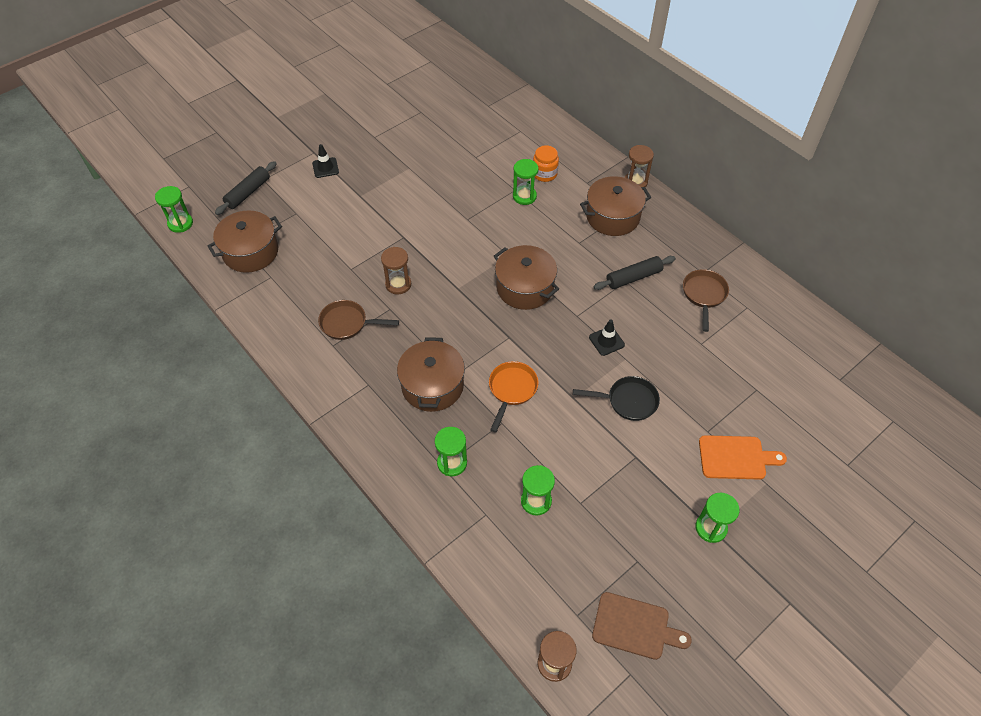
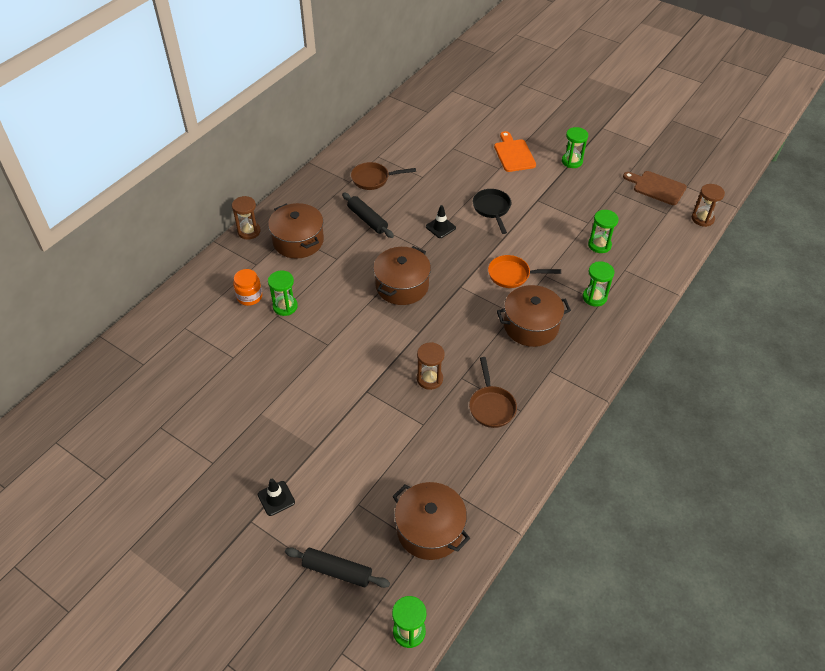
camera: 105 degrees left, 5 degrees down
(635, 626) = (657, 187): brown cutting board -> brown cutting board turned 60 degrees counterclockwise

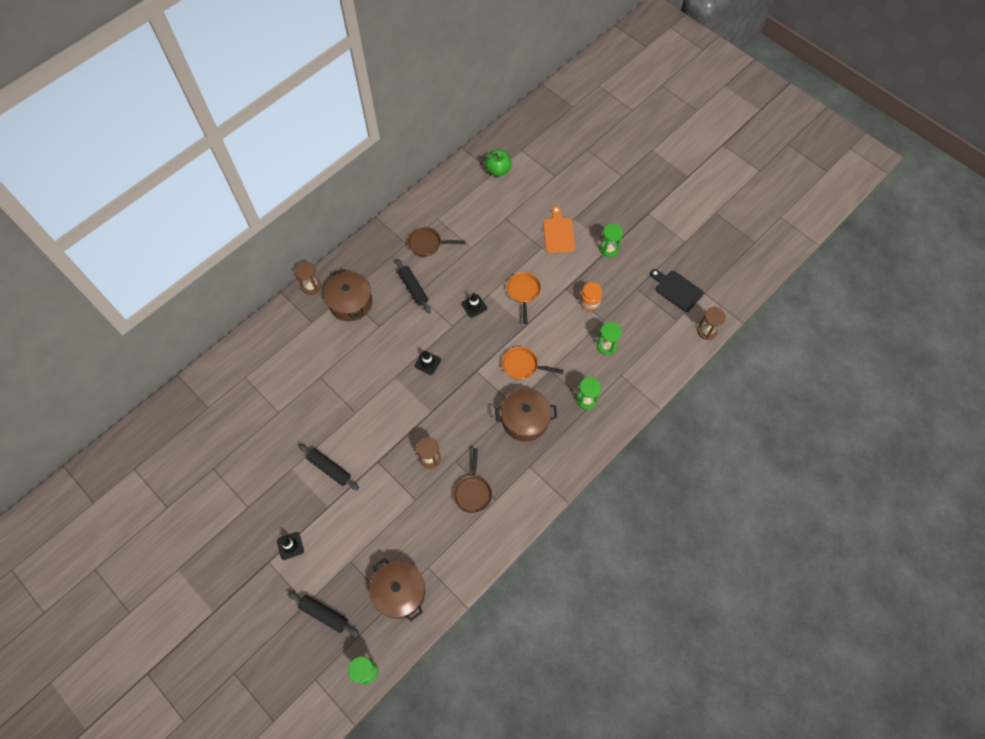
camera: 10 degrees right, 15 degrees up
(249, 297) = (301, 354): orange jar -> orange jar (589, 301)
(285, 306) = (328, 369): green hourglass -> none
(309, 407) = (329, 469): none -> black rolling pin
(402, 286) = (427, 363): brown pot -> black traffic cone
(432, 109) = (498, 170): none -> green apple
(492, 209) = (523, 293): black pan -> orange pan
(657, 187) = (677, 290): brown cutting board -> black cutting board

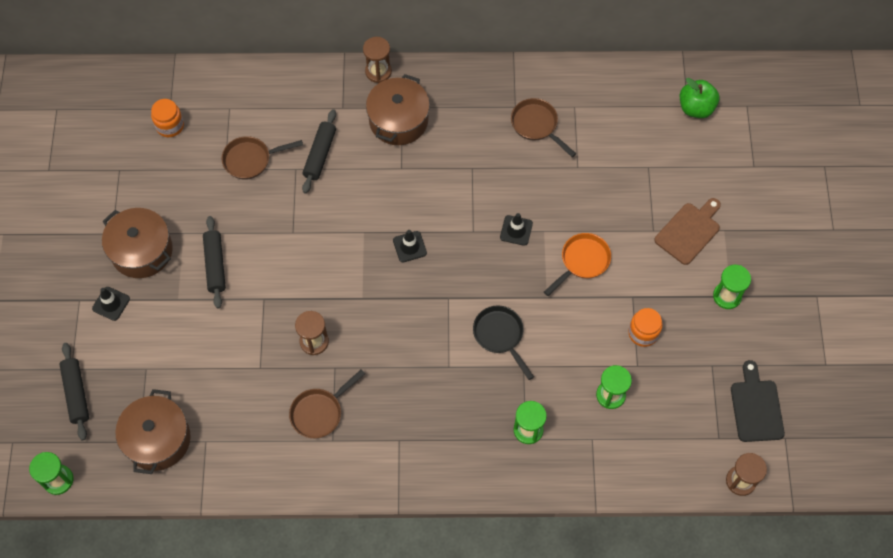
camera: 45 degrees right, 0 degrees up
(218, 417) = (170, 126): none -> orange jar
(288, 394) = (251, 160): none -> brown pan
(413, 288) = (474, 159): black rolling pin -> black rolling pin (320, 155)
(523, 366) = (500, 336): orange pan -> black pan
(525, 420) = (444, 391): brown pot -> brown pot (142, 251)
(558, 233) = (689, 231): orange cutting board -> brown cutting board

